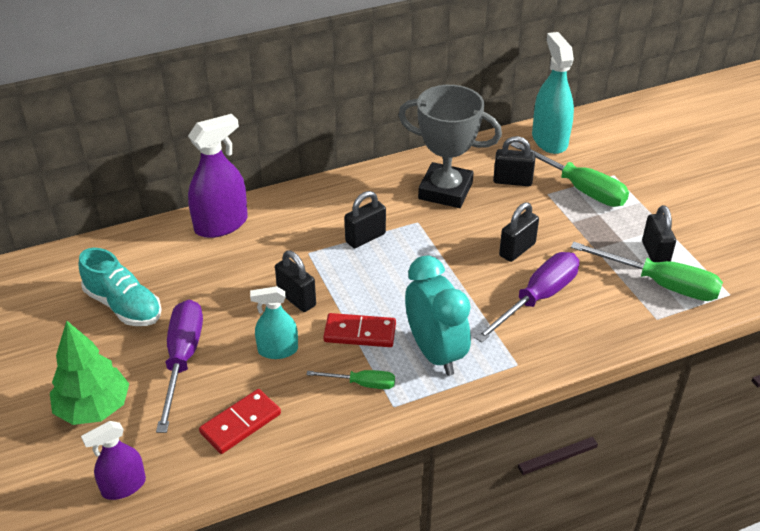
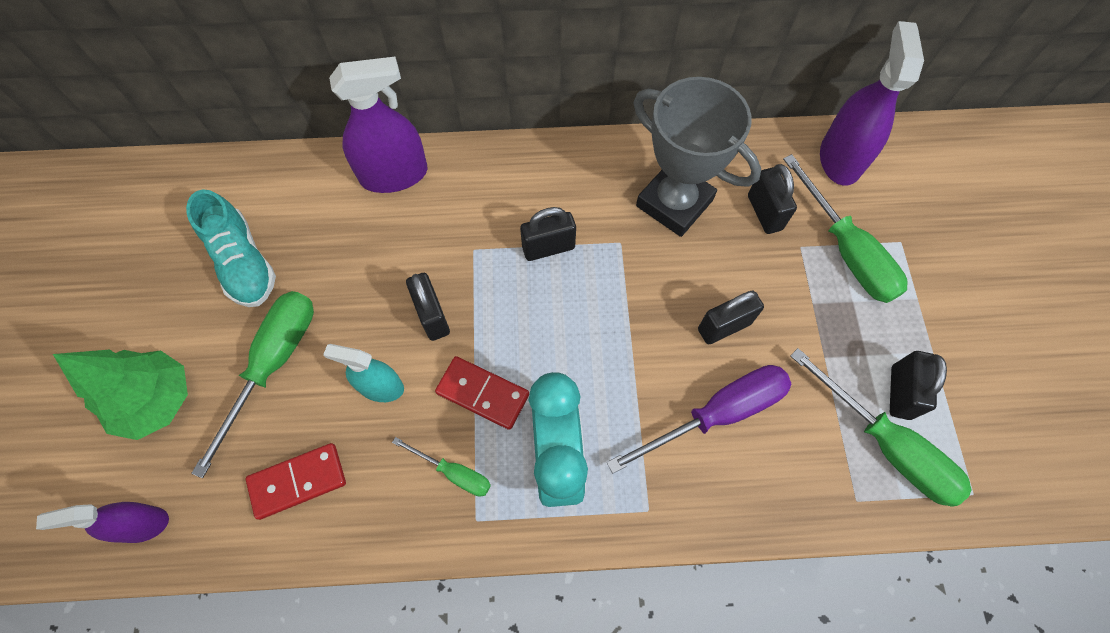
camera: 20 degrees right, 25 degrees up
(182, 360) = (274, 364): purple screwdriver -> green screwdriver
(512, 181) = (764, 212): black padlock -> black padlock turned 45 degrees clockwise
(549, 140) = (840, 159): turquoise spray bottle -> purple spray bottle

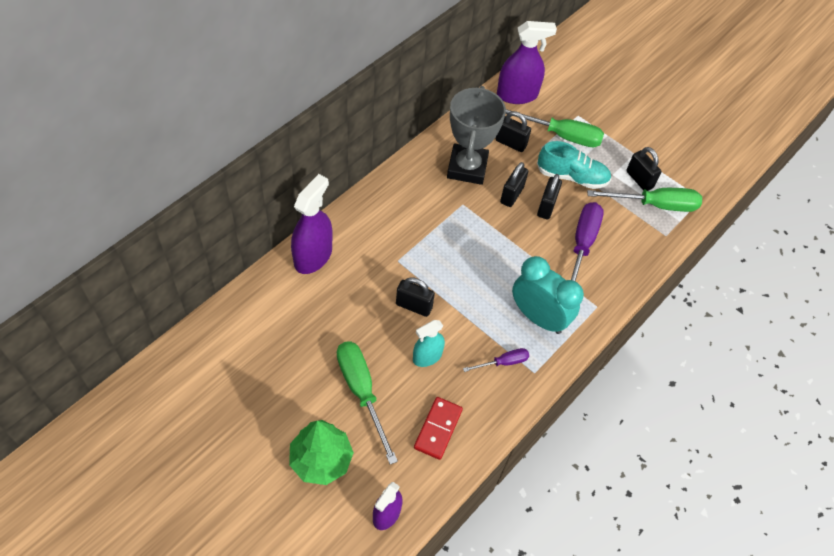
camera: 50 degrees left, 10 degrees down
(244, 263) = (284, 361): turquoise shoe -> turquoise shoe (572, 177)
(454, 473) = (503, 362): green screwdriver -> purple screwdriver
(483, 393) = (477, 319): red domino -> none
(548, 248) = (432, 232): black padlock -> black padlock (512, 195)
(674, 203) = (467, 168): grey trophy -> grey trophy turned 75 degrees counterclockwise
(840, 159) = (517, 95): purple spray bottle -> purple spray bottle turned 120 degrees clockwise

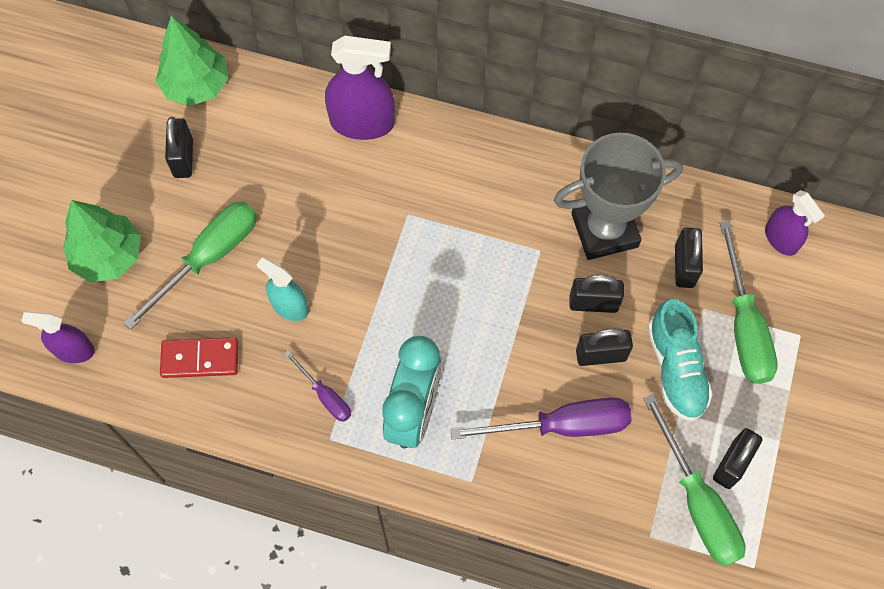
camera: 70 degrees right, 10 degrees up
(213, 344) = (196, 85): none -> green tree
(414, 306) = (352, 261): black padlock -> black padlock (183, 158)
(517, 95) = (781, 239): purple spray bottle -> purple spray bottle, size x0.62

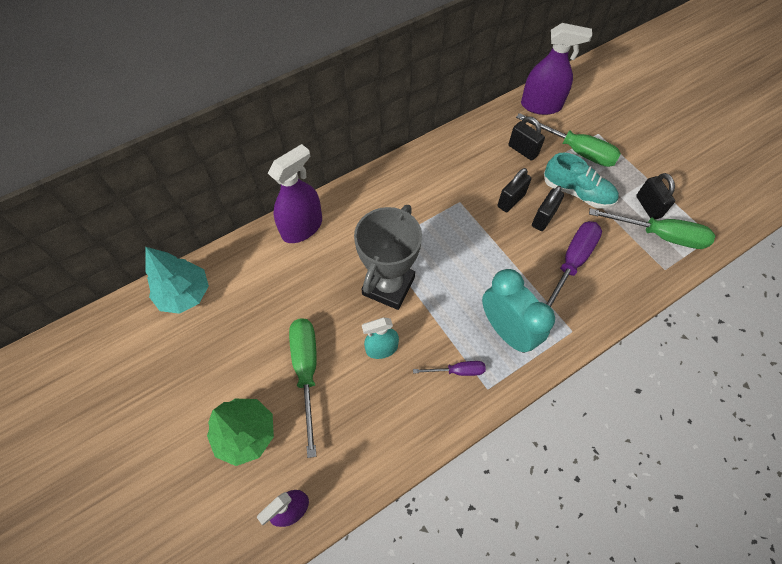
camera: 50 degrees left, 5 degrees down
(183, 158) = (225, 337): black padlock -> none
(196, 85) = (185, 294): green tree -> turquoise tree
(200, 359) = (371, 428): red domino -> none
(604, 230) = (473, 167): grey trophy -> grey trophy (388, 286)
(781, 239) = (541, 105): purple spray bottle -> purple spray bottle, size x1.62

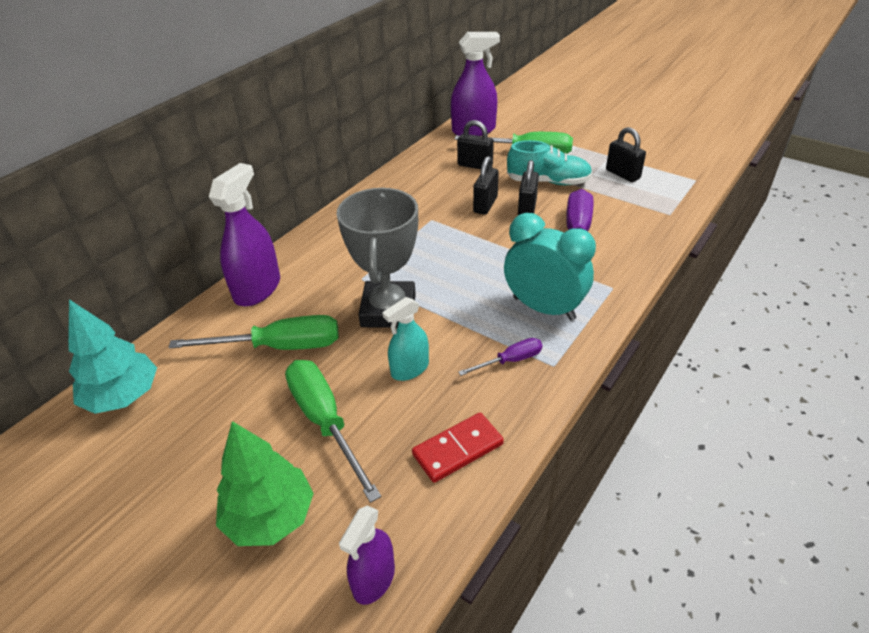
camera: 20 degrees left, 20 degrees down
(386, 433) = (458, 449): none -> red domino
(660, 235) = (647, 191): green screwdriver -> green screwdriver (279, 347)

